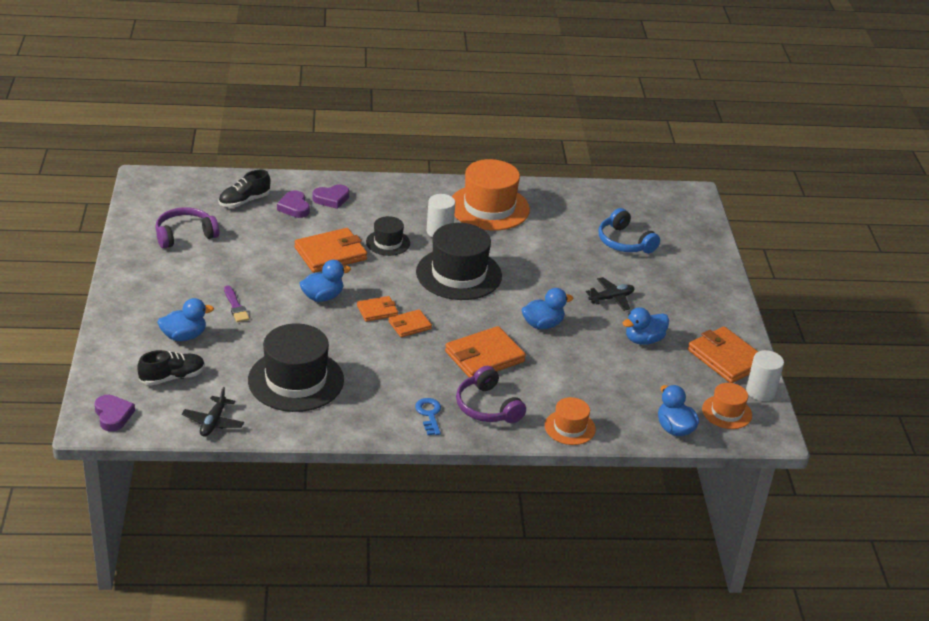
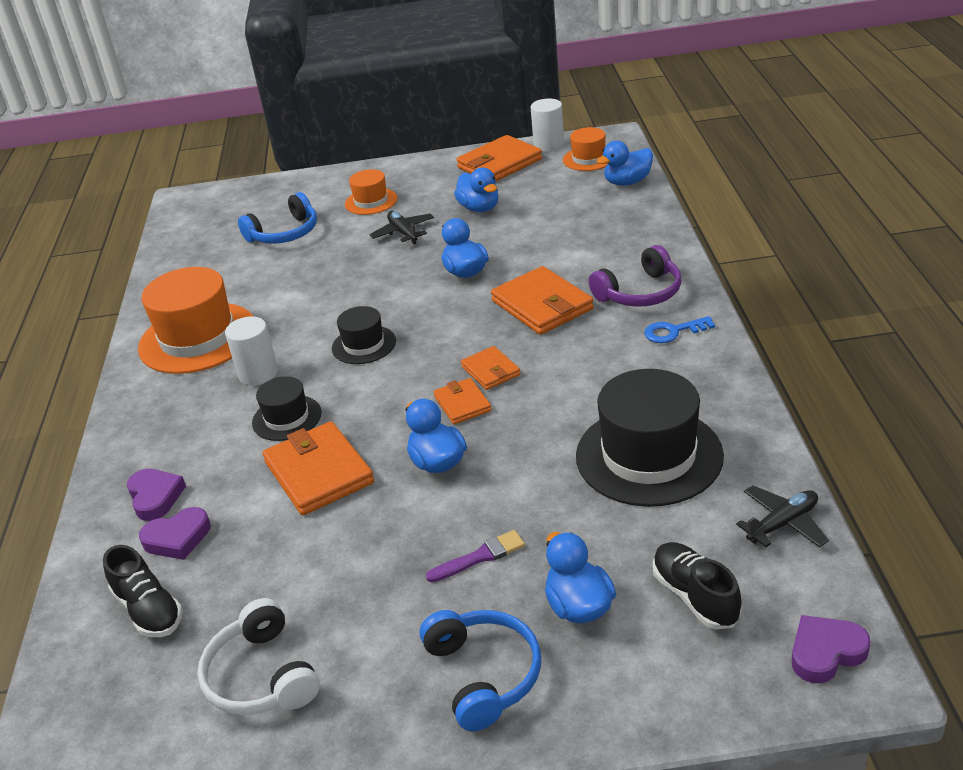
camera: 85 degrees left, 0 degrees up
(153, 301) = (484, 674): none -> blue headphones
(185, 235) = (261, 676): purple headphones -> white headphones
(213, 422) = (783, 523): black plane -> black plane turned 45 degrees counterclockwise
(459, 274) = (364, 345): black hat -> black hat, size x0.53
(570, 427) = (653, 238): orange hat -> orange hat (371, 201)

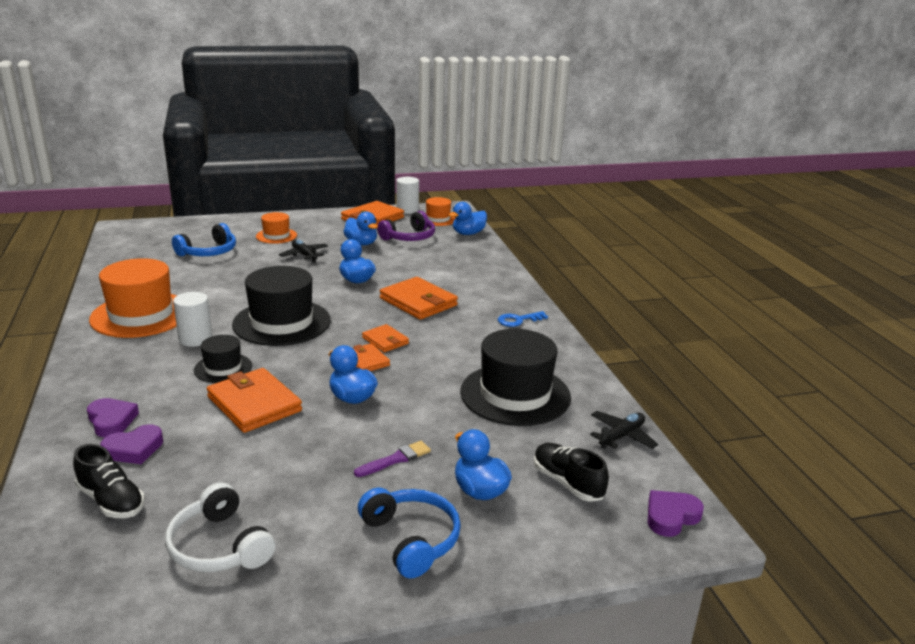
camera: 15 degrees left, 10 degrees down
(364, 345) = (282, 322): black hat -> black hat, size x1.90
(640, 293) = (489, 297): purple headphones -> purple headphones (409, 237)

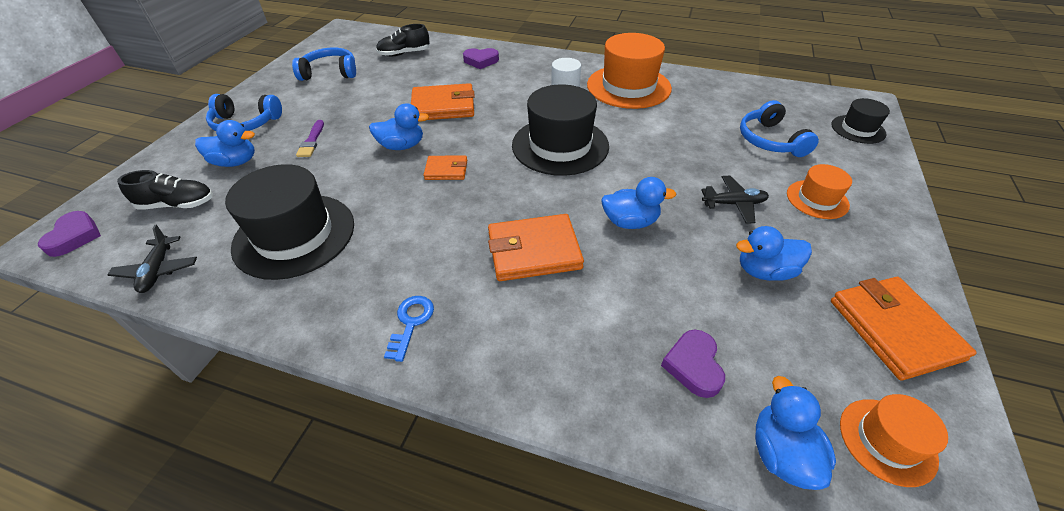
camera: 125 degrees right, 20 degrees up
(134, 449) = (442, 63): purple heart -> purple heart (693, 365)
(219, 546) = (330, 73): white headphones -> blue headphones
(223, 368) = (506, 104): black hat -> black hat (858, 129)
(385, 340) = (470, 193): orange wallet -> none
(407, 210) = (956, 410): white cylinder -> none
(409, 237) = (779, 341): purple headphones -> none

